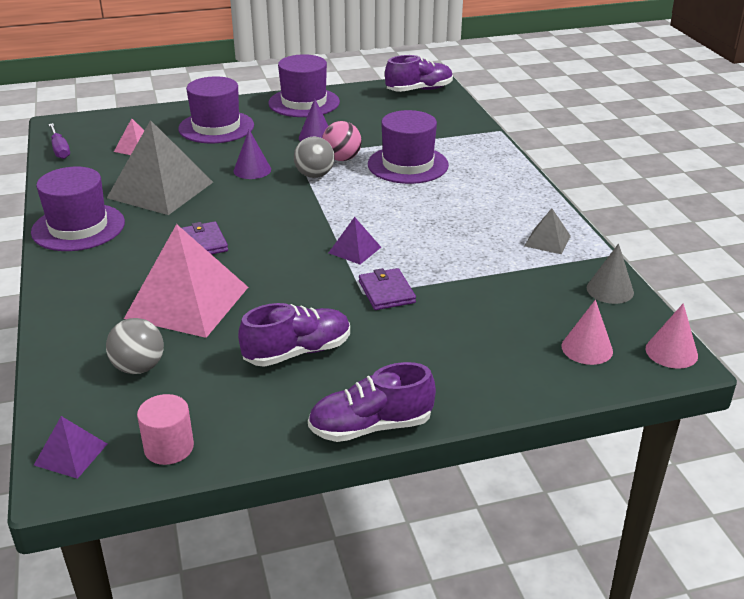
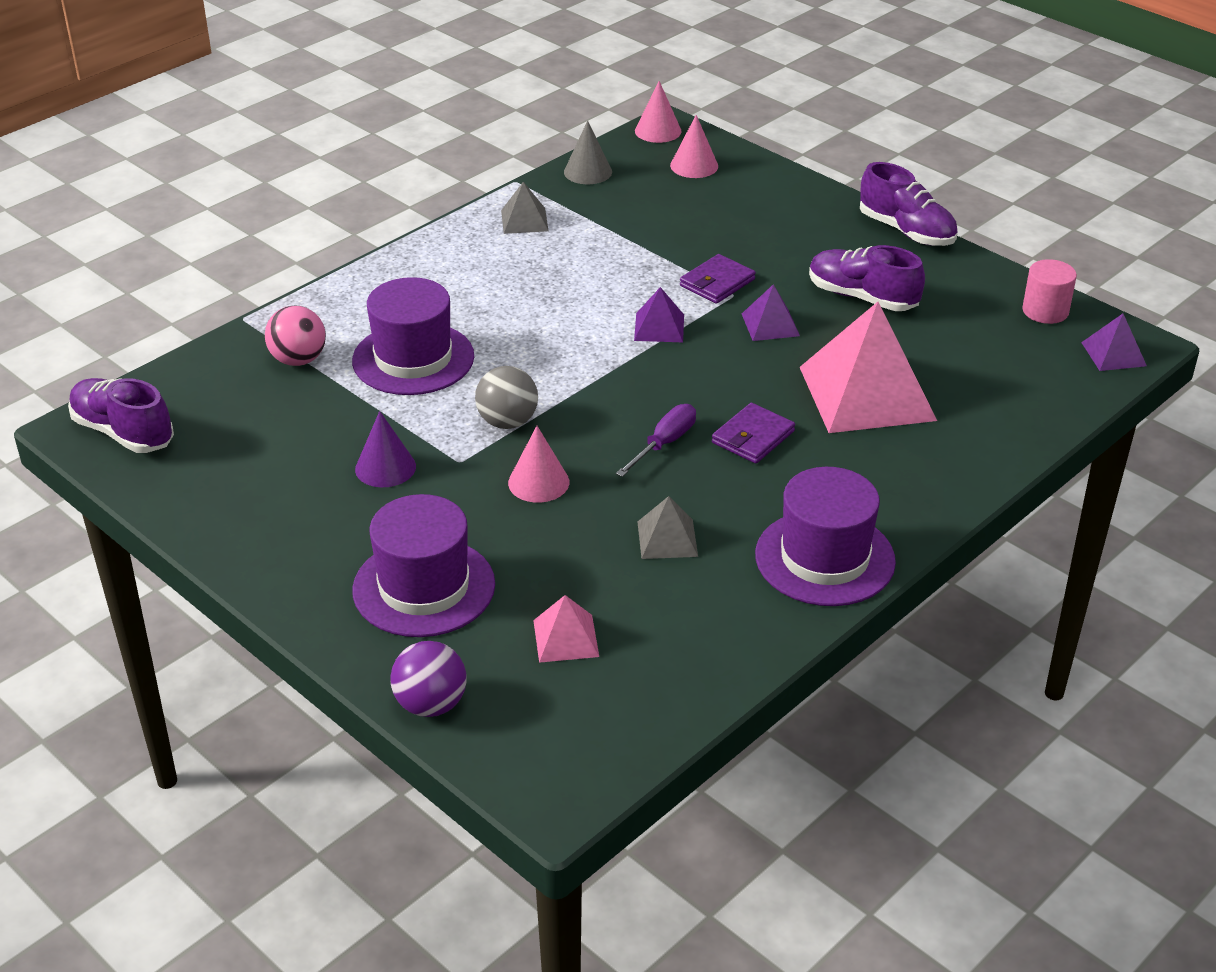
camera: 120 degrees left, 5 degrees up
(60, 149) = (645, 726): purple screwdriver -> purple screwdriver (664, 443)
(139, 367) = (986, 373): grey ball -> none
(145, 113) = (431, 704): none -> purple ball
(160, 190) = (667, 539): grey pyramid -> grey pyramid, size x0.46
(252, 170) = (538, 482): purple cone -> pink cone
(304, 103) = (256, 534): purple hat -> none
(309, 294) = (770, 324): none -> purple pyramid
(342, 159) = (439, 418): pink ball -> pink ball (298, 360)

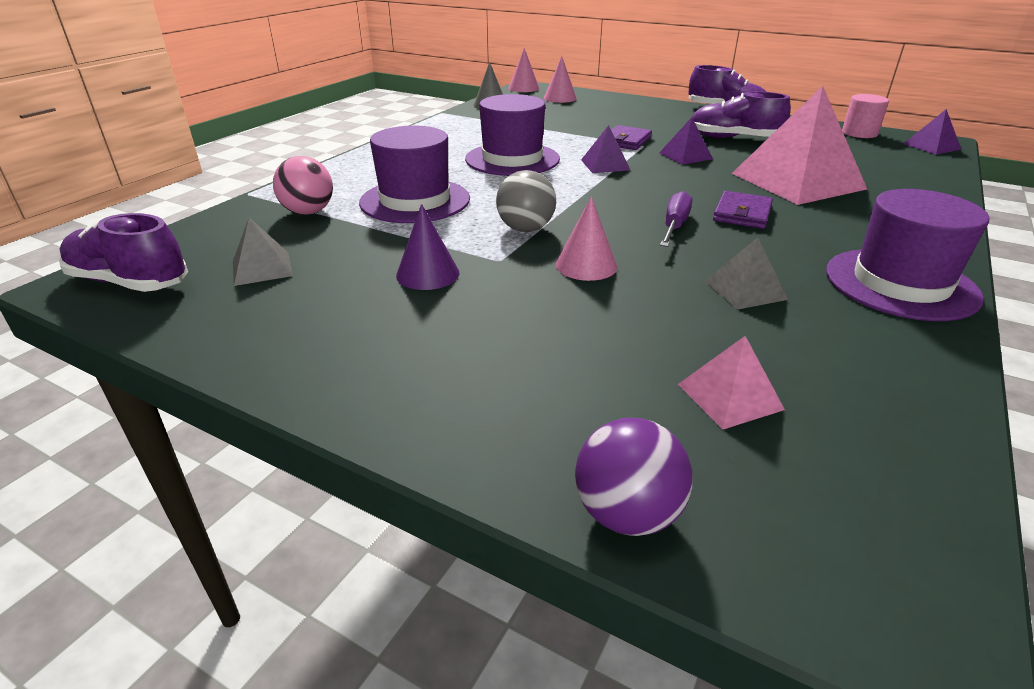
camera: 15 degrees left, 5 degrees down
(424, 587) = (529, 371): purple hat -> purple hat (512, 159)
(524, 220) = (460, 127): grey pyramid -> grey pyramid (262, 268)

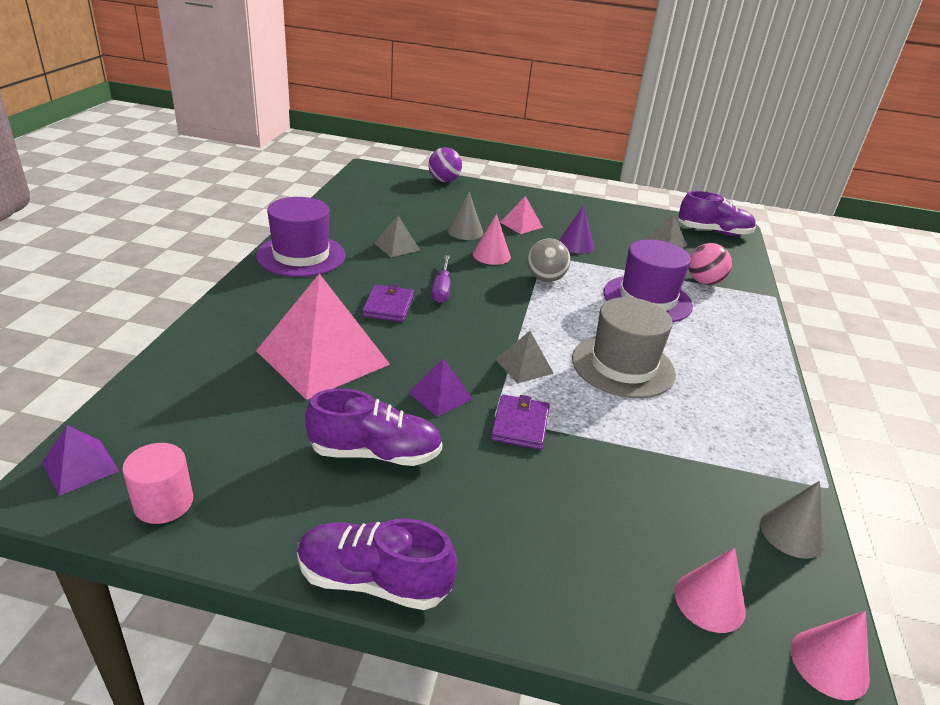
camera: 160 degrees right, 0 degrees up
(512, 159) = (623, 366): purple hat -> grey hat
(605, 165) = (524, 366): purple pyramid -> grey pyramid
(616, 313) = (465, 231): none -> grey cone
(729, 396) = (410, 205): pink pyramid -> pink pyramid (521, 225)

